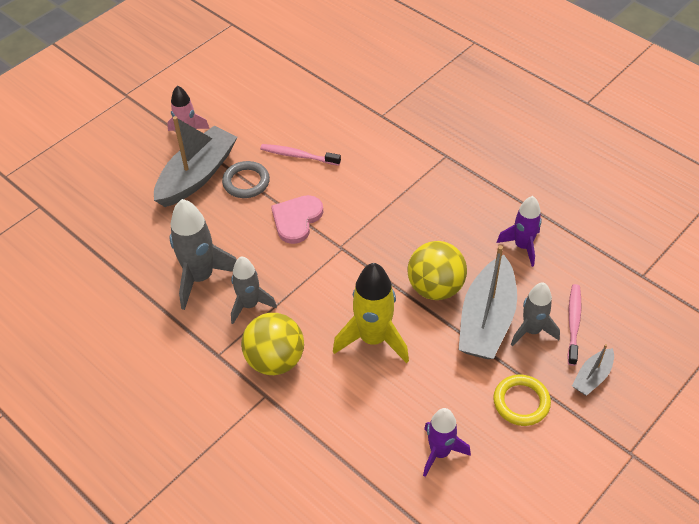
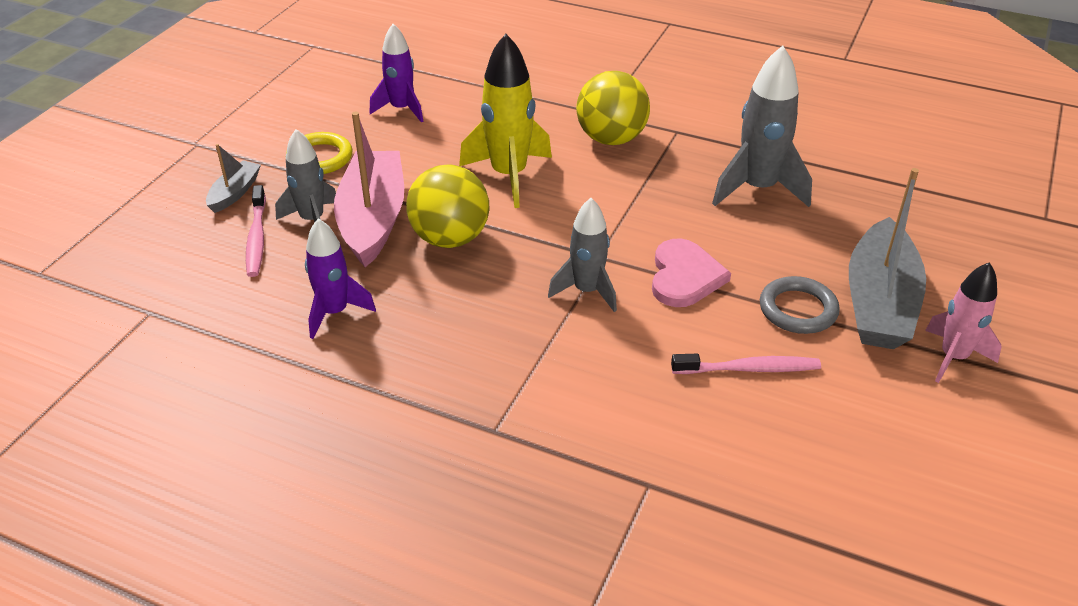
camera: 160 degrees right, 10 degrees down
(249, 305) = (676, 176): grey rocket -> grey rocket (587, 291)
(487, 320) = (373, 219): grey boat -> pink boat

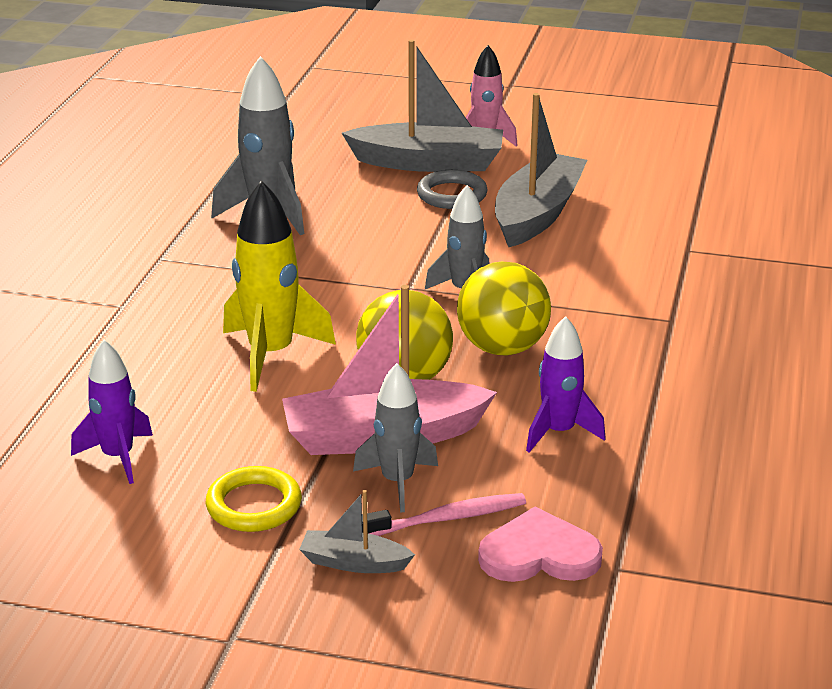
camera: 100 degrees left, 10 degrees down
(611, 139) = (181, 296): yellow ball -> yellow ball (502, 348)
(684, 276) = (424, 245): pink heart -> pink heart (539, 553)
(749, 369) = (537, 214): pink toothbrush -> grey boat

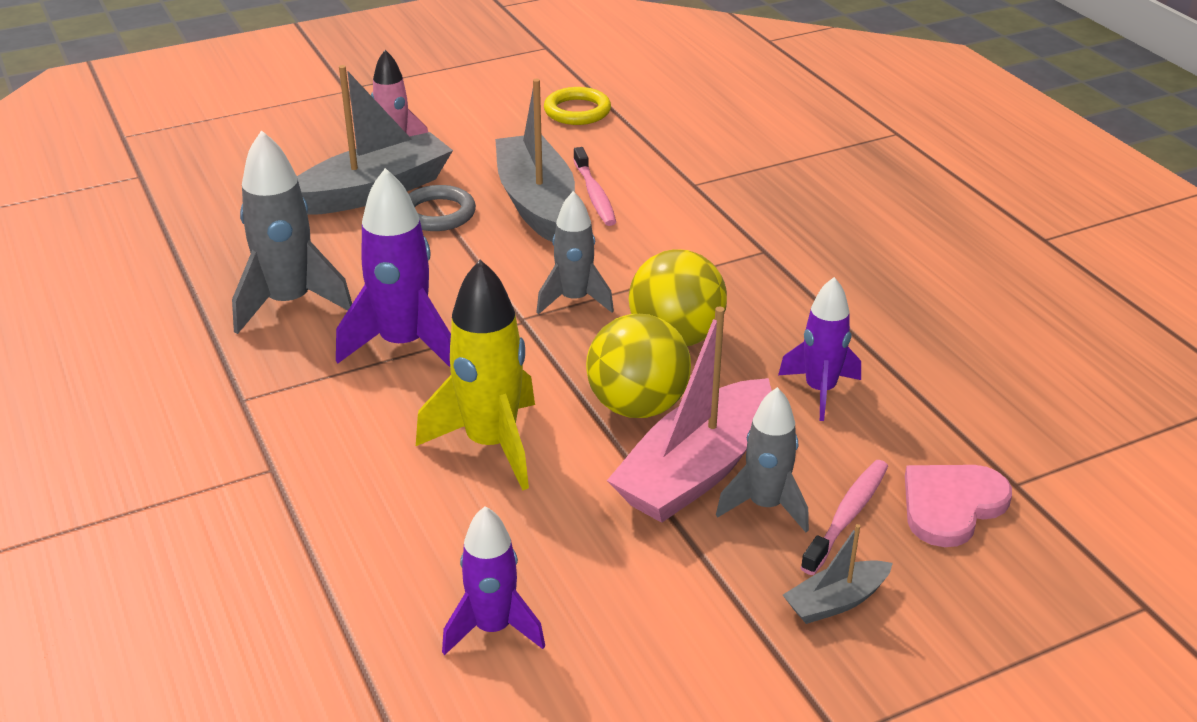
camera: 40 degrees left, 5 degrees up
(254, 505) = (682, 600): yellow ring -> yellow ring (577, 111)
(304, 269) = (403, 345): none -> purple rocket
(592, 226) = (594, 194): none -> pink toothbrush

